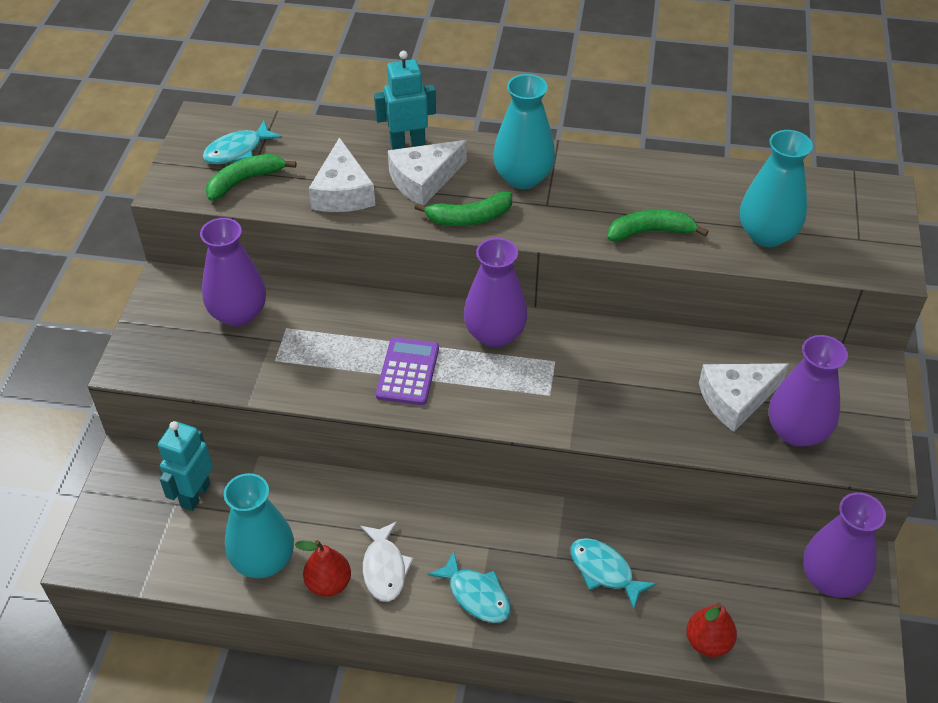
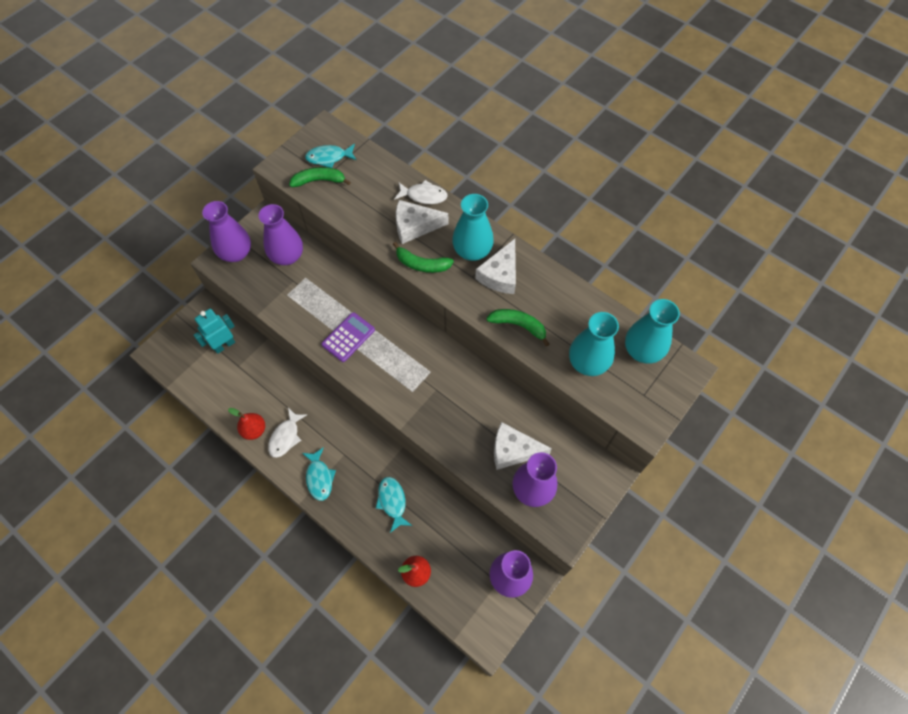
camera: 30 degrees right, 15 degrees up
(263, 560) = (232, 400): turquoise vase -> turquoise vase (642, 350)
(342, 192) = (365, 213): white cheese -> white cheese (500, 275)
(407, 143) = (424, 196): turquoise robot -> white fish
(495, 334) = (410, 337): purple vase -> purple vase (236, 253)

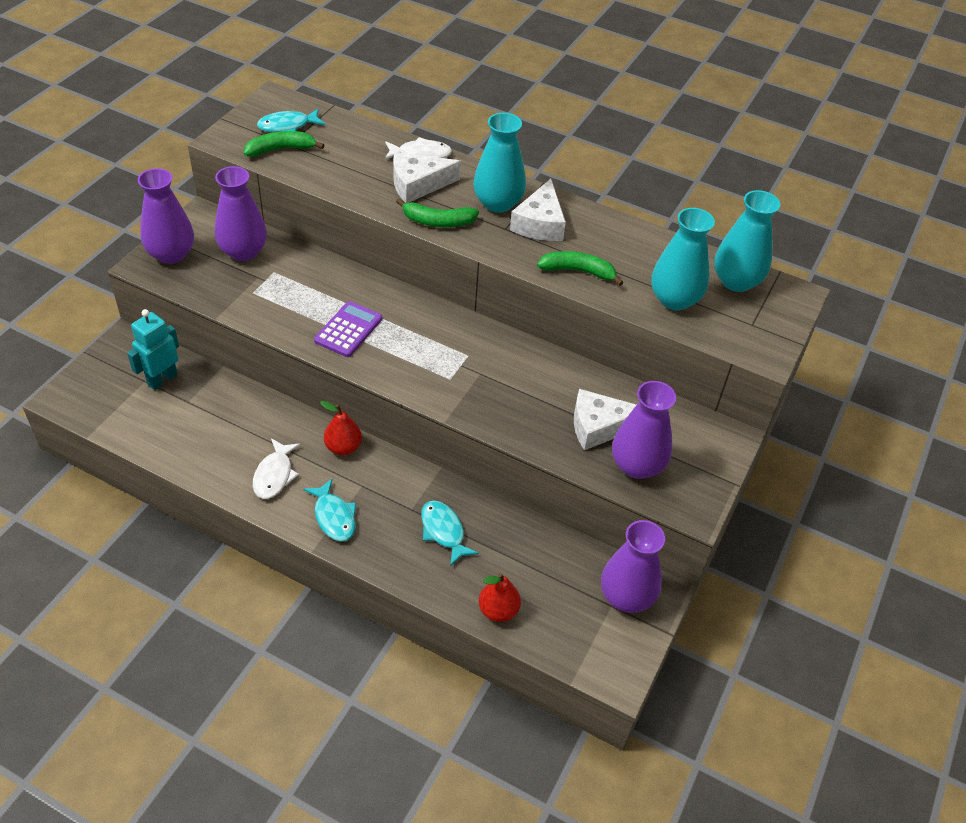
camera: 15 degrees left, 15 degrees down
(254, 430) = (227, 472): red pear -> red pear (343, 447)

